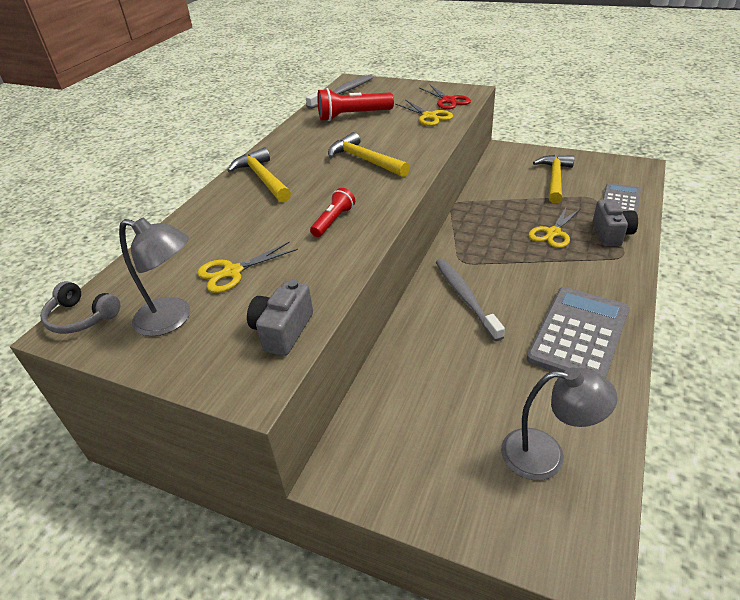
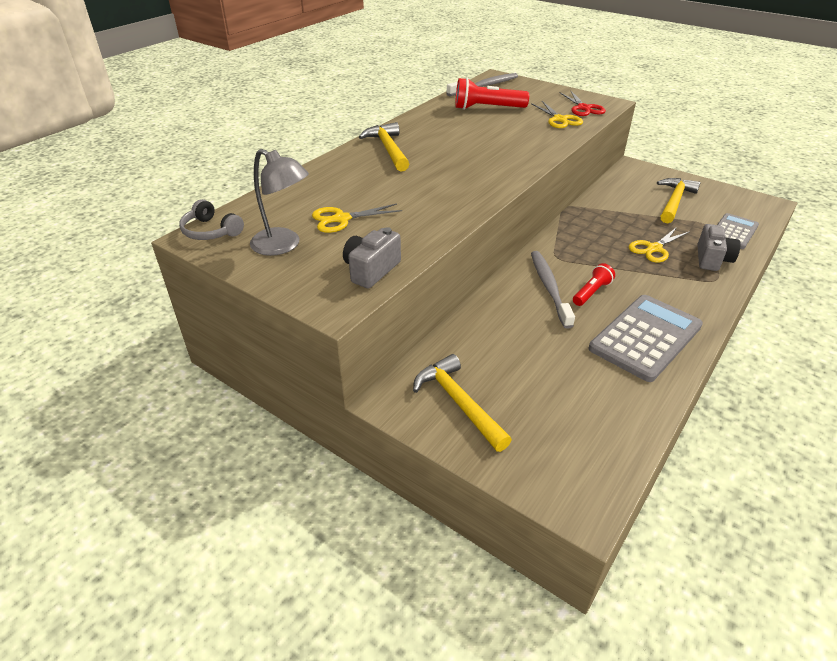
camera: 10 degrees right, 0 degrees up
(333, 221) = (440, 194): red flashlight -> red flashlight (591, 292)
(365, 160) = (485, 148): yellow hammer -> yellow hammer (459, 403)
(546, 455) = (578, 424): grey lamp -> none

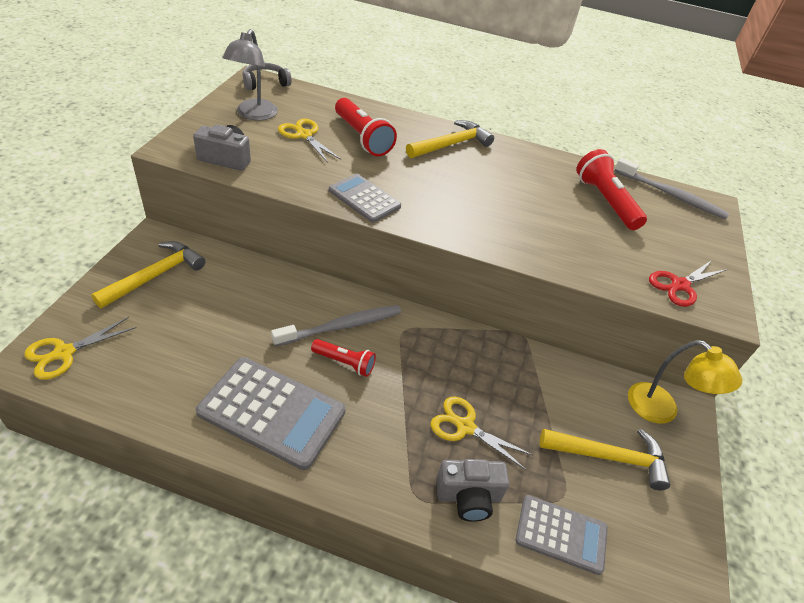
camera: 65 degrees right, 5 degrees up
(210, 231) = (265, 83): grey headphones -> grey headphones turned 45 degrees clockwise
(359, 188) = (362, 137): none -> red flashlight
(464, 202) = (364, 199): none -> grey calculator
(560, 119) = (622, 263): yellow scissors -> yellow scissors (64, 353)
(636, 174) = (661, 410): none -> yellow lamp

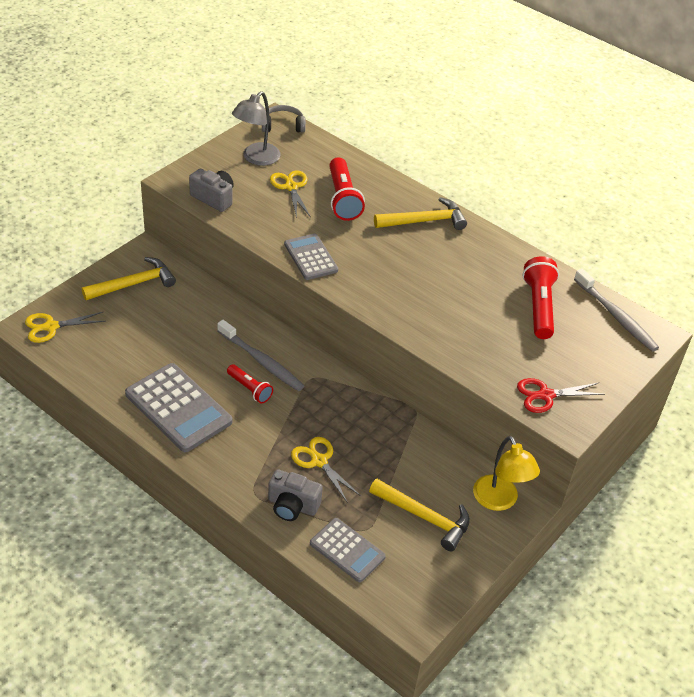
camera: 25 degrees right, 0 degrees up
(341, 326) = (261, 361): grey toothbrush -> grey toothbrush turned 45 degrees clockwise

